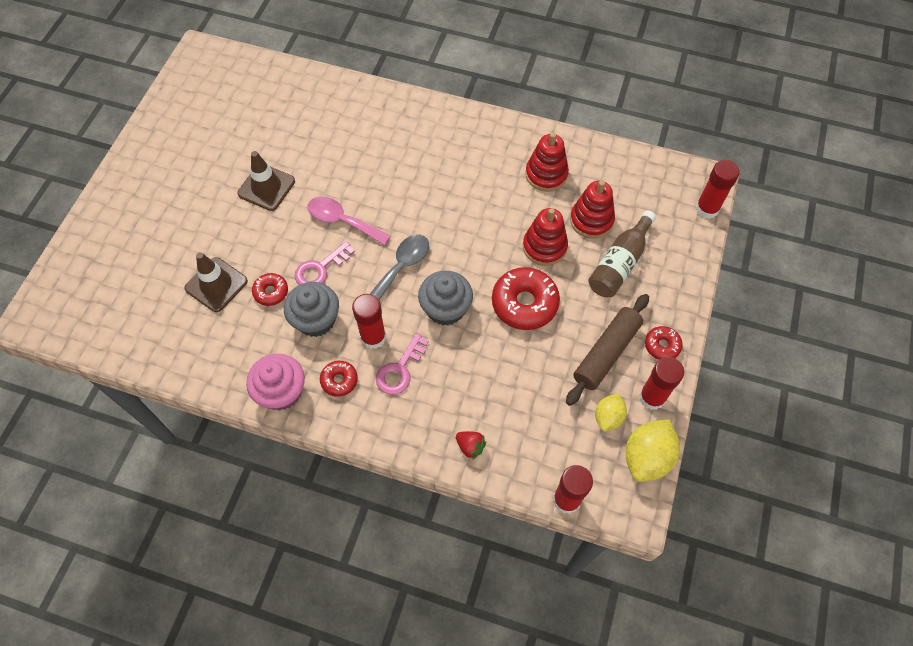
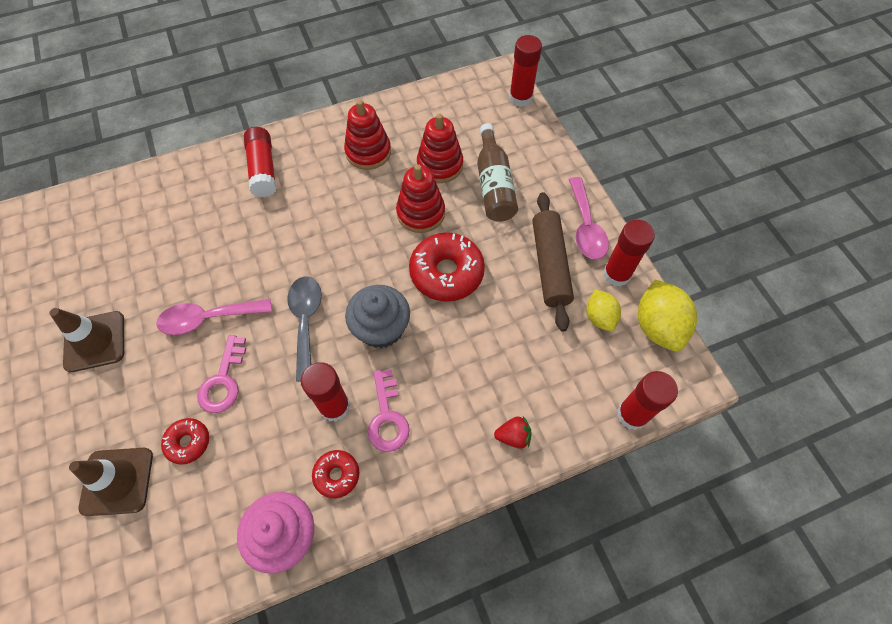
camera: 40 degrees left, 0 degrees up
(316, 320) = (261, 434): grey cupcake -> none
(460, 139) = (263, 170): none -> red glue stick
(662, 346) = (585, 227): red donut -> pink spoon

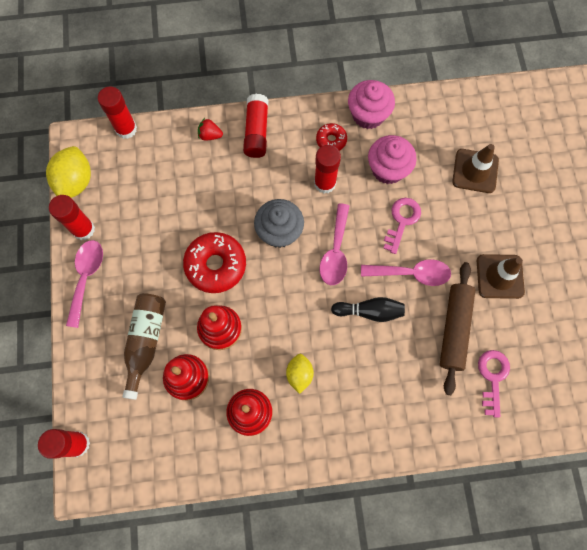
camera: 165 degrees left, 10 degrees up
(188, 442) = (428, 184): red donut -> none
(247, 450) = (388, 169): none -> pink cupcake
(256, 266) = (370, 311): none -> black bowling pin
(263, 170) = (353, 417): red glue stick -> red glue stick (256, 131)
(306, 321) = (335, 252): grey spoon -> pink spoon
(387, 417) = (290, 167): pink key -> pink key (492, 377)
(549, 265) = (131, 251): brown rolling pin -> brown rolling pin (454, 329)
(599, 317) = (114, 199): yellow lemon -> yellow lemon (299, 374)

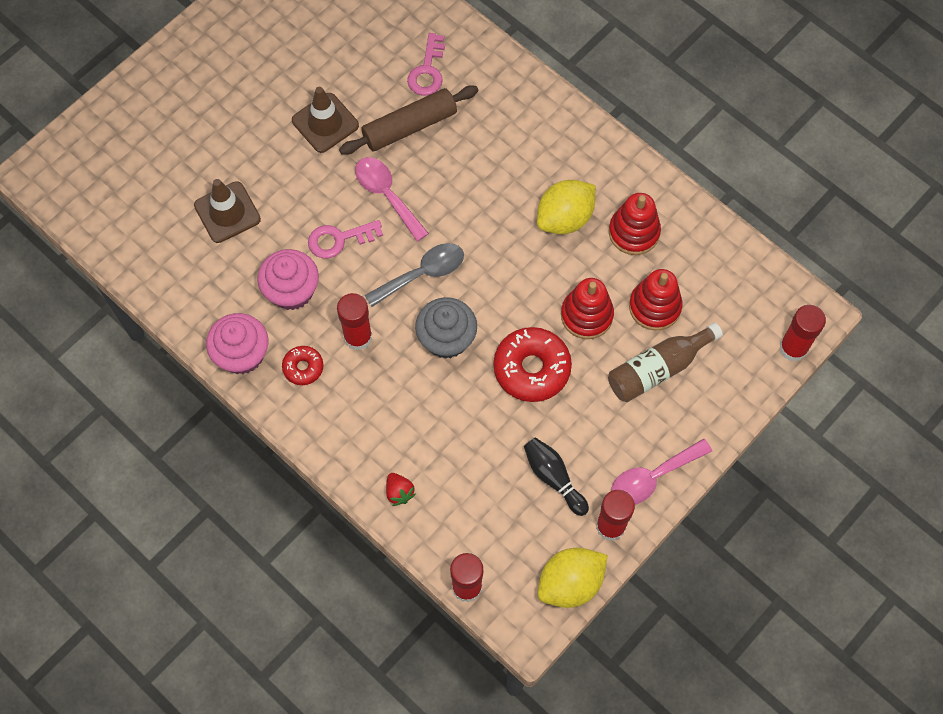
camera: 130 degrees left, 5 degrees down
(256, 131) = (355, 449): red glue stick -> none
(299, 374) = (565, 218): yellow lemon -> yellow lemon, size x1.64
(335, 252) = (423, 273): pink spoon -> grey spoon
(370, 311) = (455, 203): black bowling pin -> black bowling pin (553, 477)
(492, 377) = (427, 71): pink key -> pink key turned 45 degrees counterclockwise

